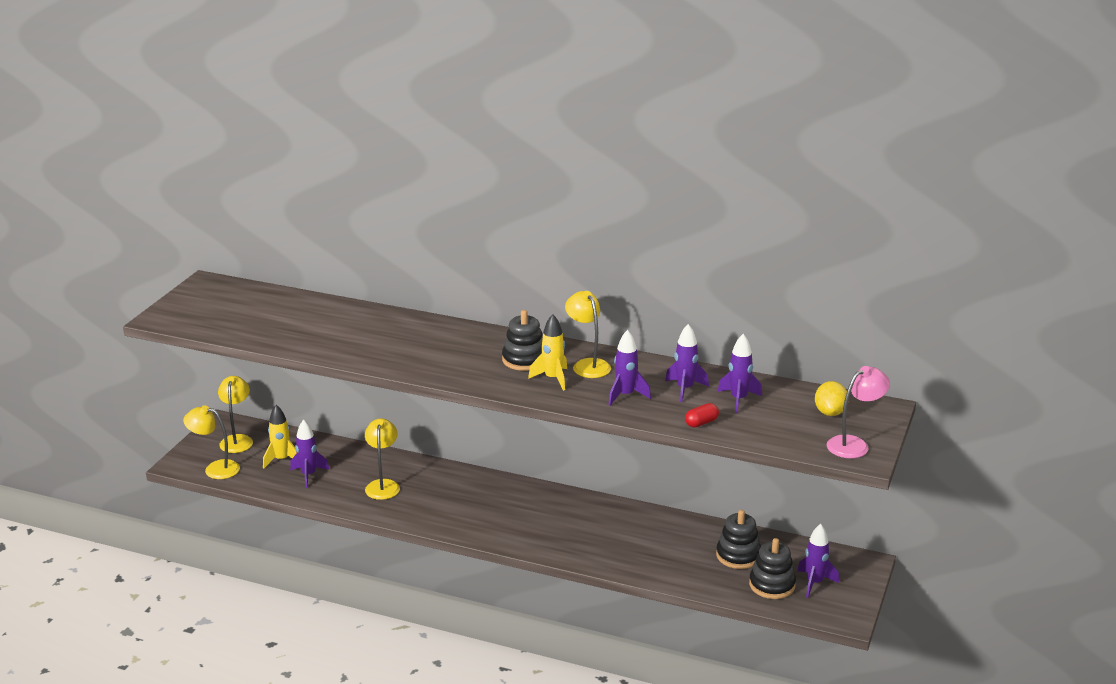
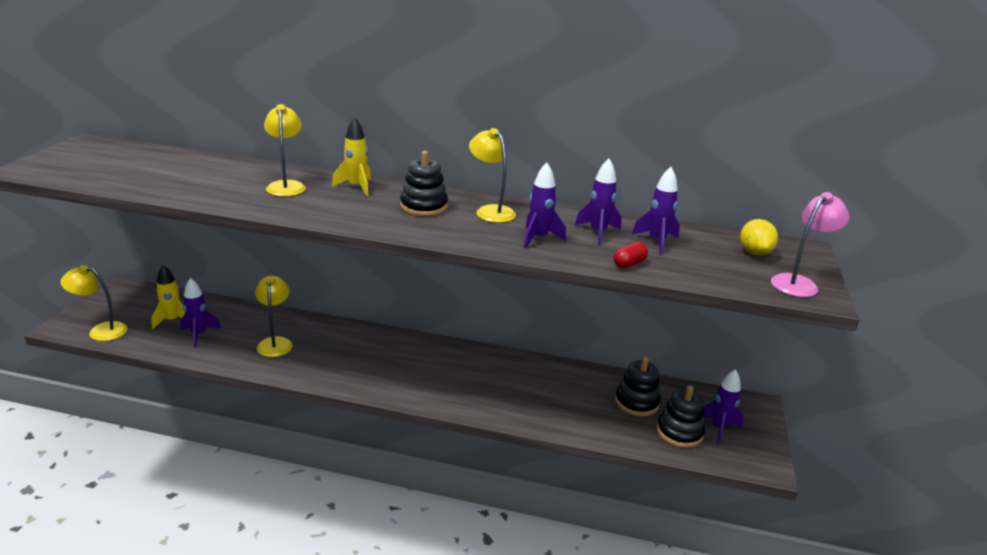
camera: 10 degrees left, 0 degrees up
(237, 440) = (129, 302): yellow lamp -> yellow lamp (286, 186)
(552, 379) = (457, 223): yellow rocket -> yellow rocket (356, 187)

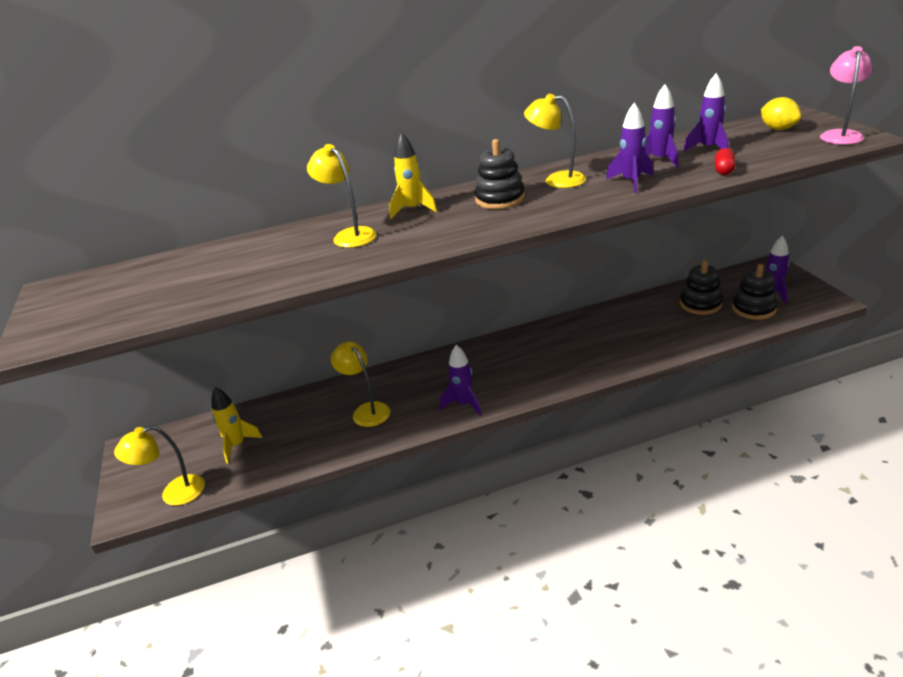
camera: 25 degrees left, 5 degrees up
(199, 335) = (283, 443): purple rocket -> purple rocket (463, 404)

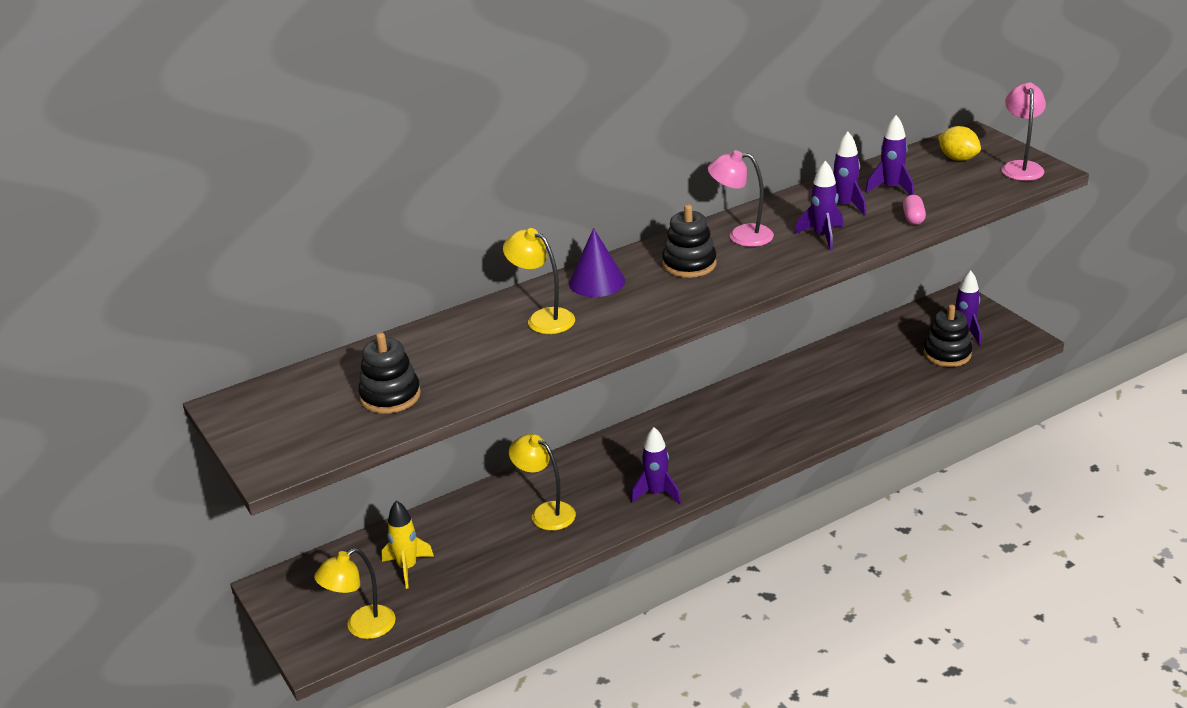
camera: 15 degrees left, 0 degrees up
(413, 210) = (597, 282): yellow rocket -> purple cone
(556, 180) = (741, 236): yellow lamp -> pink lamp
(700, 304) = (888, 353): black stacking toy -> black stacking toy (390, 396)
(724, 170) = (913, 218): red capsule -> pink capsule

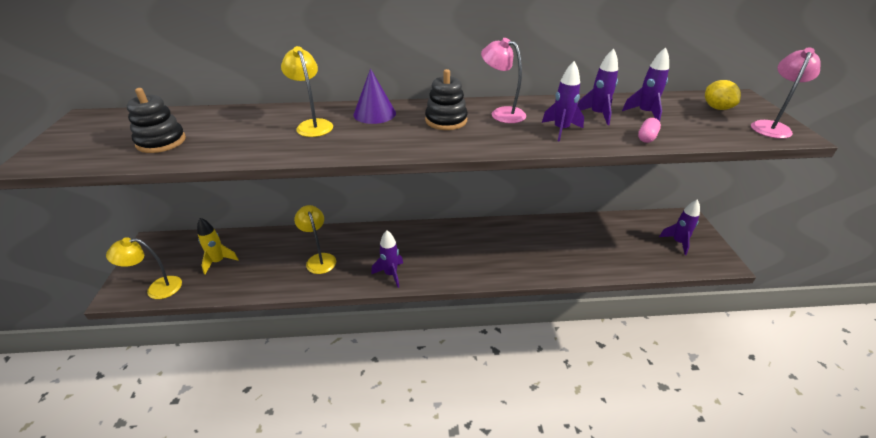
camera: 25 degrees right, 5 degrees up
(947, 354) = (656, 253): black stacking toy -> none

